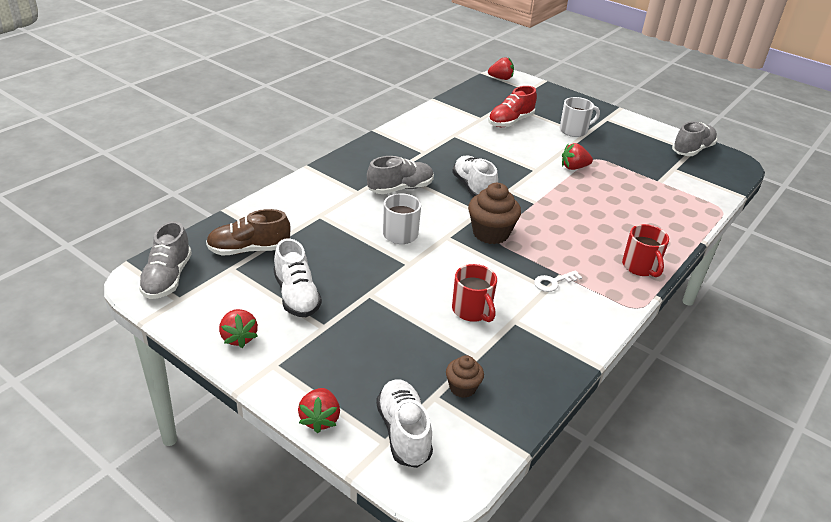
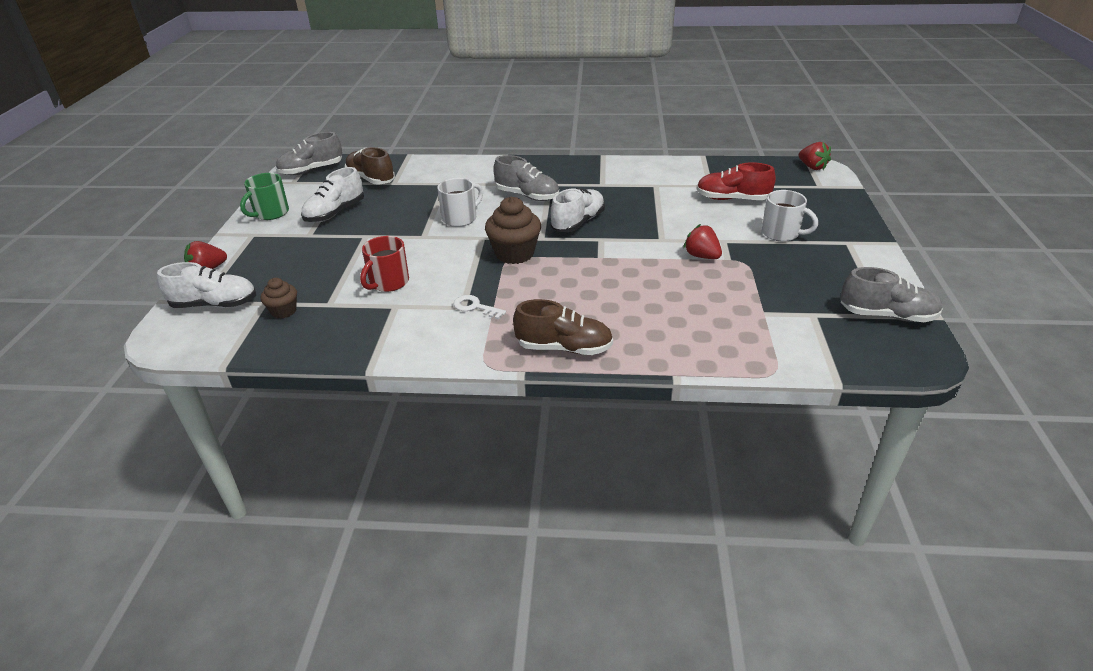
camera: 60 degrees right, 0 degrees up
(239, 337) = (271, 213): red strawberry -> green mug
(403, 432) = (215, 304): white shoe -> white shoe turned 45 degrees clockwise
(640, 267) = (564, 348): red mug -> brown shoe

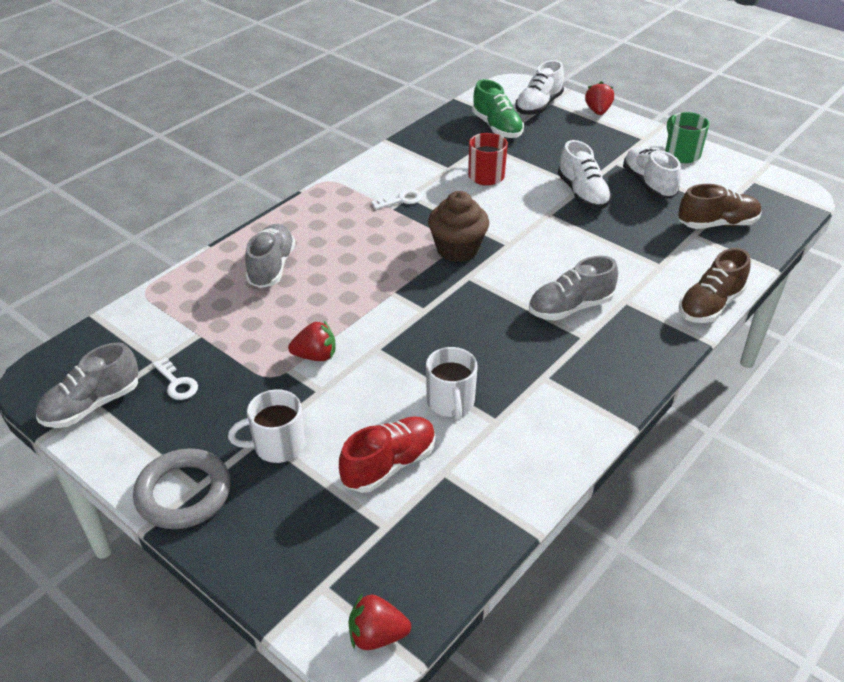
camera: 125 degrees right, 5 degrees up
(284, 311) = (497, 127): brown cupcake -> green shoe
(311, 170) = (776, 196): grey shoe -> grey shoe (271, 267)
(460, 218) = (562, 246): white mug -> white mug (450, 402)
(564, 348) = (301, 217): brown shoe -> brown shoe (710, 305)
(578, 222) = (472, 312): white shoe -> white shoe (582, 194)
(811, 293) = (177, 383): none -> white key
(859, 244) = (183, 493): none -> grey ring

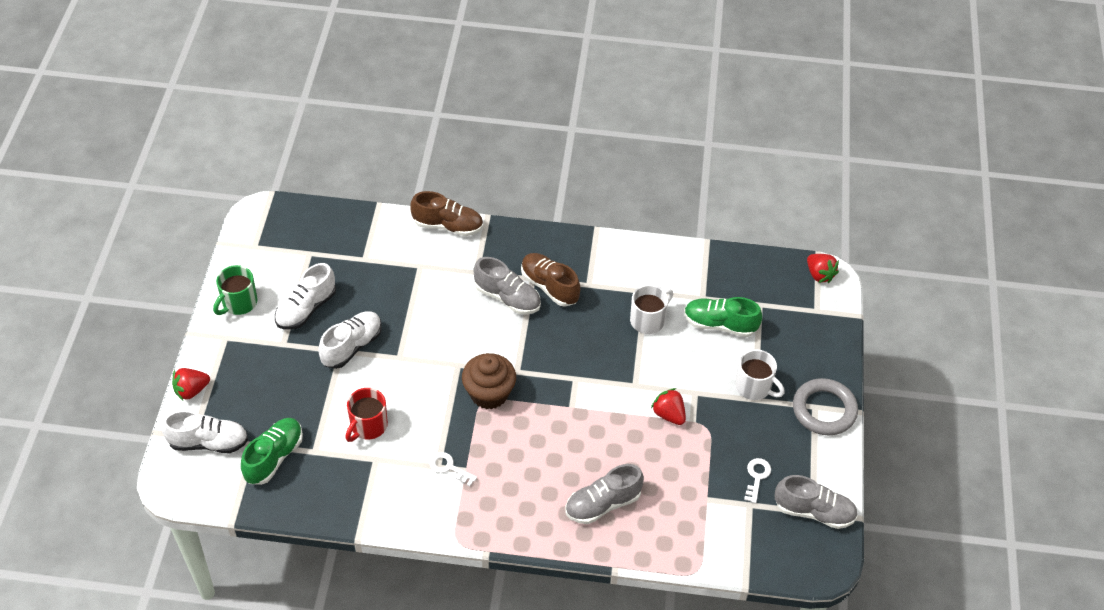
camera: 125 degrees left, 10 degrees up
(389, 465) = (720, 324): red shoe -> green shoe
(717, 224) = (339, 249): brown shoe -> brown shoe (549, 286)

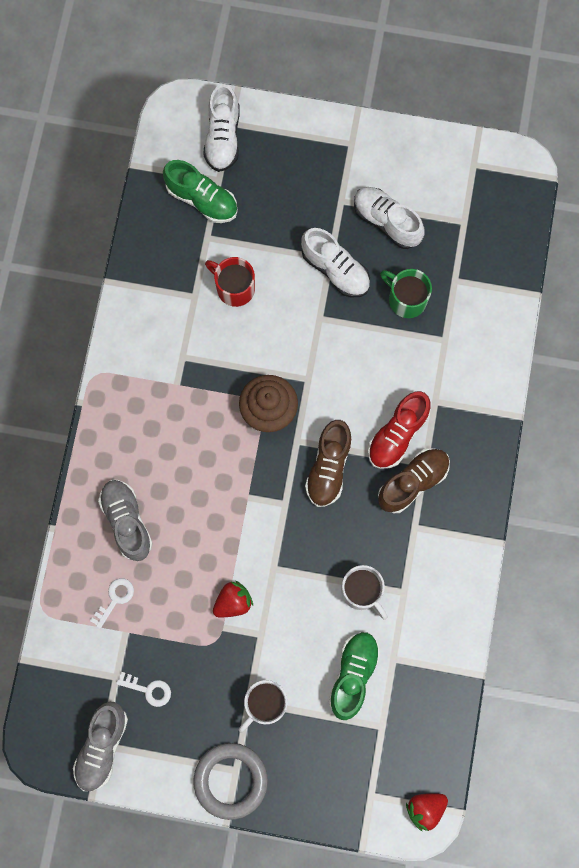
camera: 95 degrees right, 25 degrees up
(191, 390) = (285, 117): red strawberry -> none
(239, 303) = (396, 154): green mug -> green mug (406, 299)
(448, 226) = (503, 371): brown shoe -> brown shoe (328, 467)
(449, 467) = (180, 368): white key -> white key (115, 599)
(507, 297) = (397, 434): grey shoe -> red shoe

